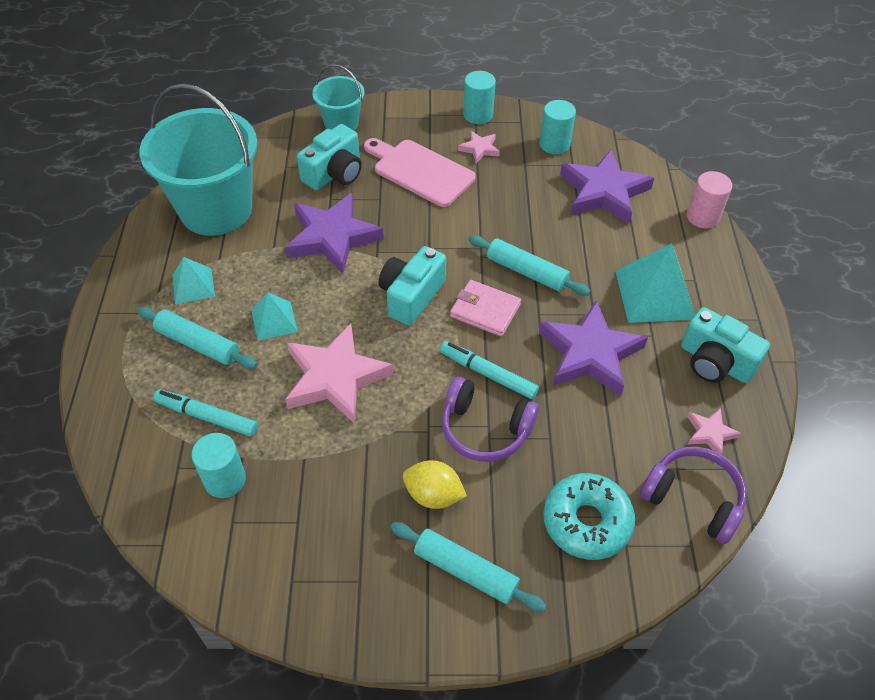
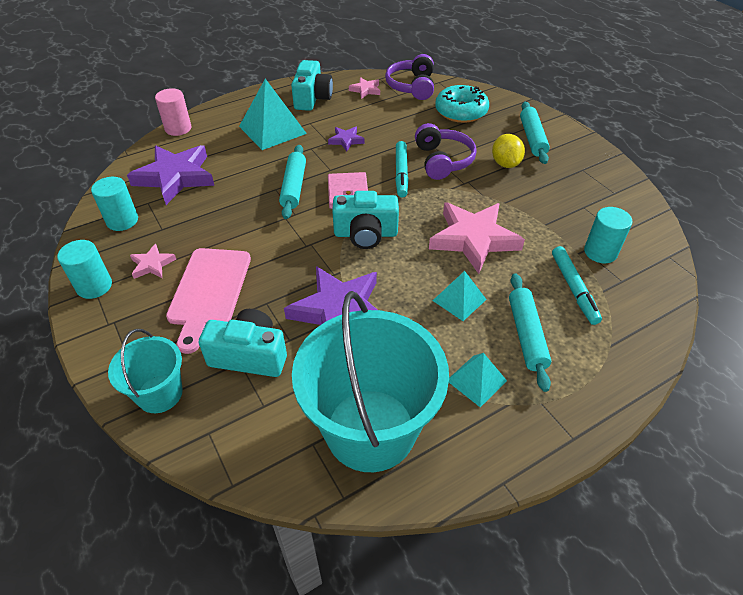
camera: 120 degrees left, 5 degrees down
(589, 353) = (346, 140): purple star -> purple star, size x0.47

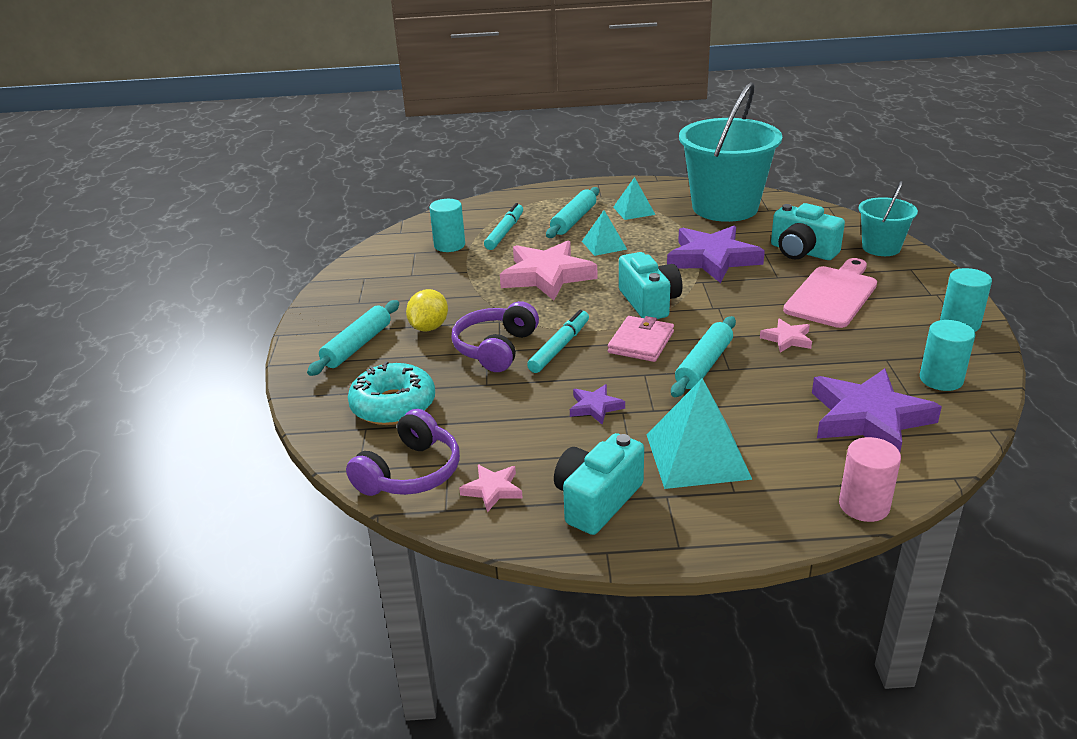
camera: 150 degrees left, 15 degrees down
(152, 264) = (895, 328): pink star -> pink star (787, 339)
(365, 234) = (649, 302): turquoise camera -> turquoise camera turned 45 degrees clockwise

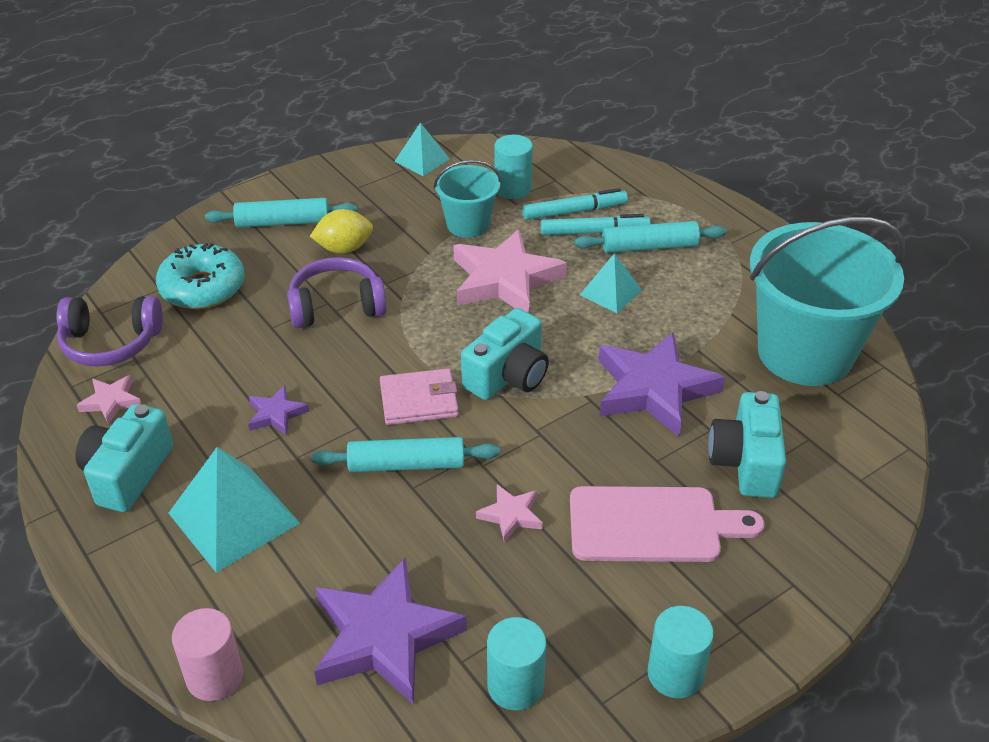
camera: 55 degrees right, 10 degrees up
(560, 347) = (368, 347): turquoise marker -> turquoise marker (594, 232)
(597, 500) = (128, 474): turquoise camera -> turquoise camera turned 75 degrees counterclockwise
(634, 210) = (719, 282): turquoise pyramid -> turquoise pyramid (422, 160)
(881, 248) = (829, 537): turquoise bucket -> turquoise bucket (468, 224)

